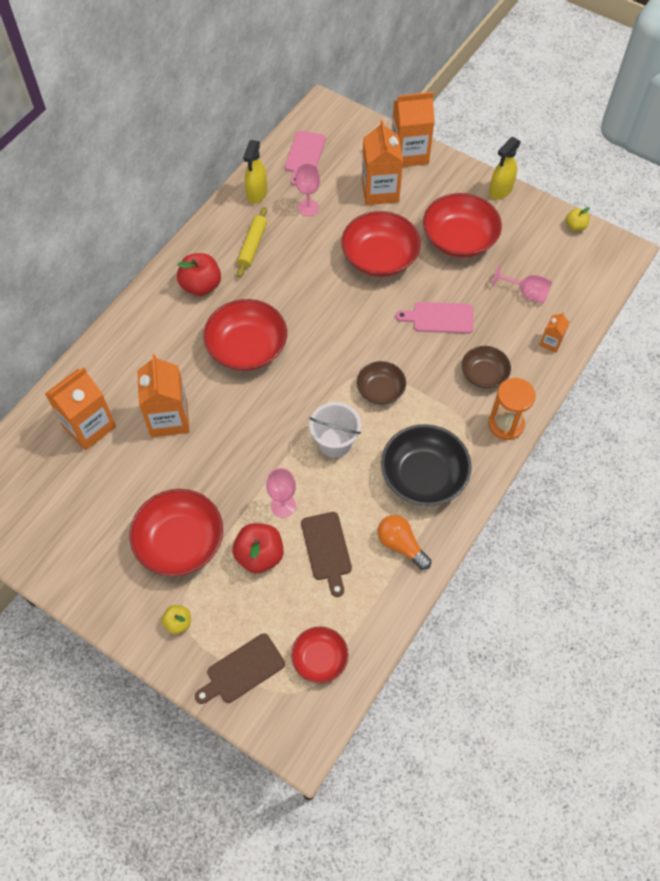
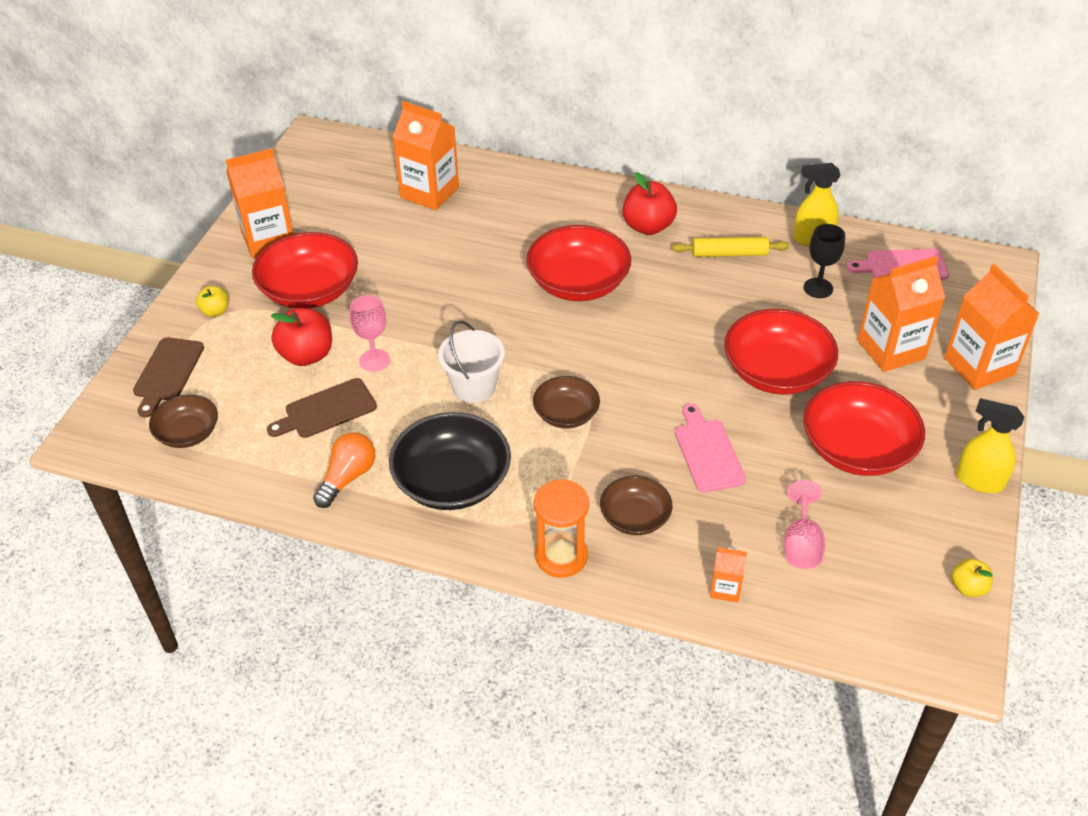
camera: 75 degrees right, 15 degrees down
(169, 418) = (459, 245): orange carton -> orange carton (268, 240)
(242, 670) = (167, 373): brown cutting board -> brown cutting board turned 120 degrees counterclockwise
(308, 208) = (818, 288): pink goblet -> black goblet
(320, 659) = (188, 433): red bowl -> brown bowl

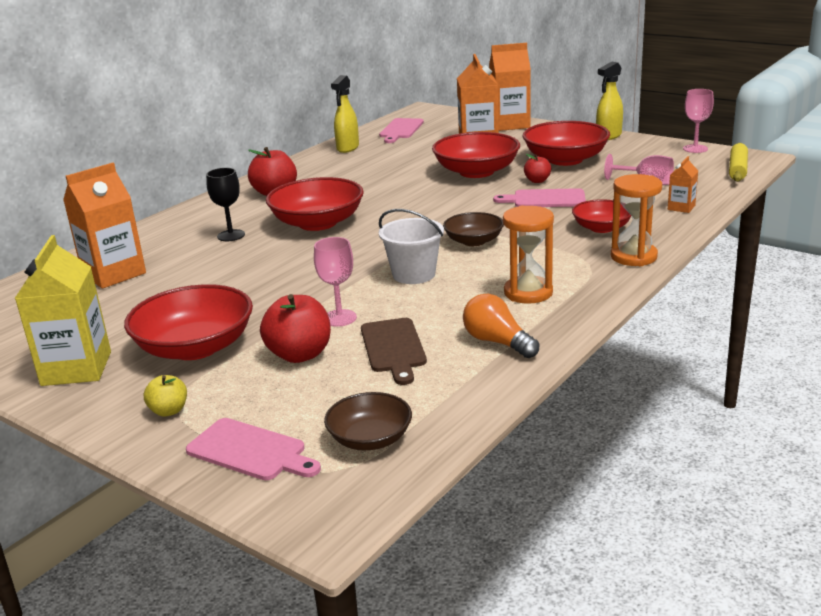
camera: 70 degrees left, 20 degrees down
(167, 373) = (250, 451): brown cutting board -> pink cutting board
(268, 240) = (76, 368): orange carton -> yellow carton
(452, 481) = (528, 293): black bowl -> orange hourglass
(635, 517) = (601, 228): brown bowl -> red bowl
(729, 254) = (337, 172): yellow rolling pin -> yellow rolling pin (737, 169)
(767, 434) = (537, 181): none -> red apple
(818, 288) = (401, 152): black goblet -> black goblet (231, 235)
(968, 587) = (695, 149): yellow apple -> pink goblet

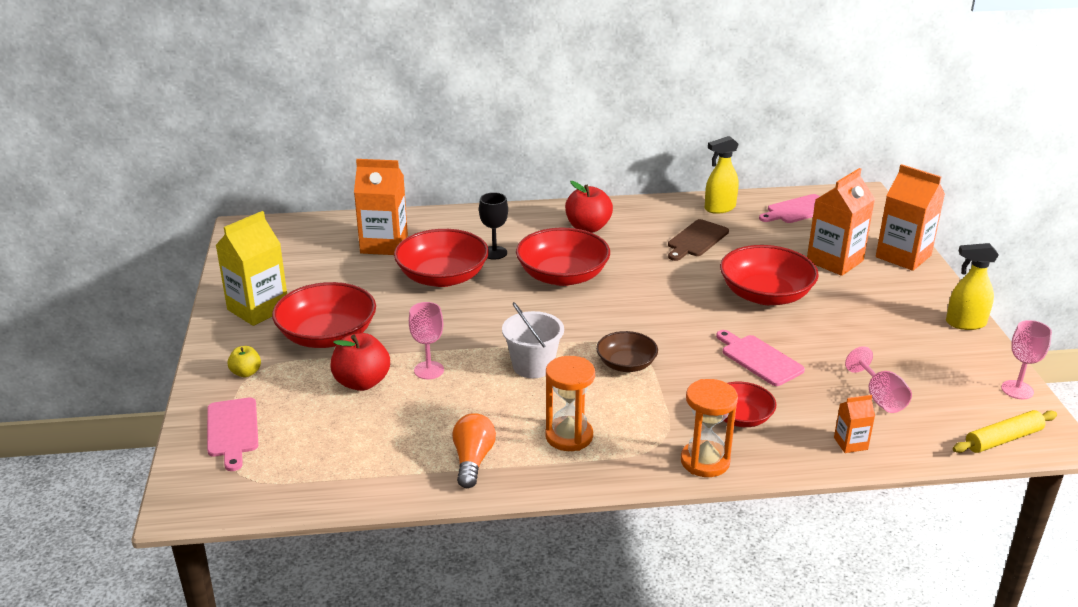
camera: 45 degrees right, 5 degrees up
(370, 438) = (290, 470): brown bowl -> none
(393, 348) = (413, 417): brown cutting board -> brown cutting board (696, 240)
(537, 181) = (793, 335): red apple -> none
(565, 159) = (865, 327): red bowl -> red bowl (442, 277)

